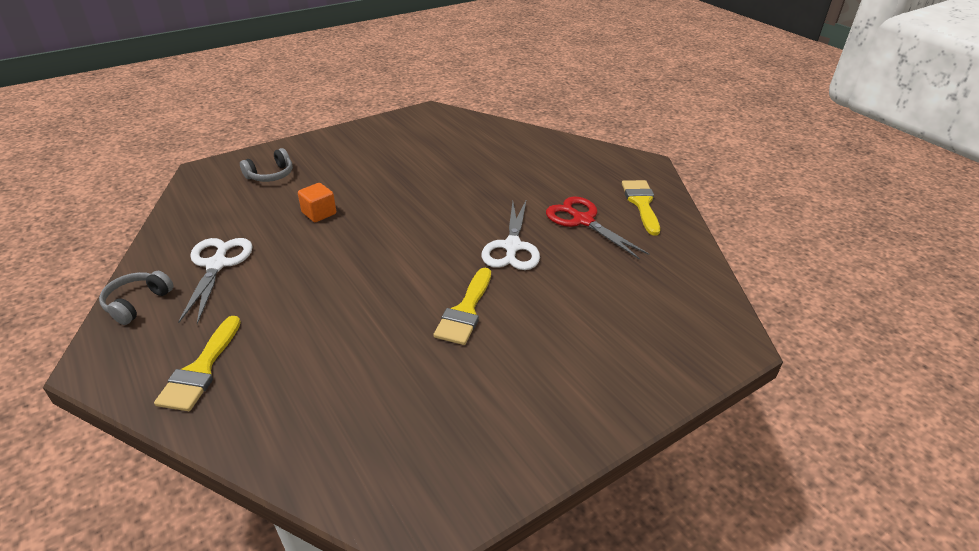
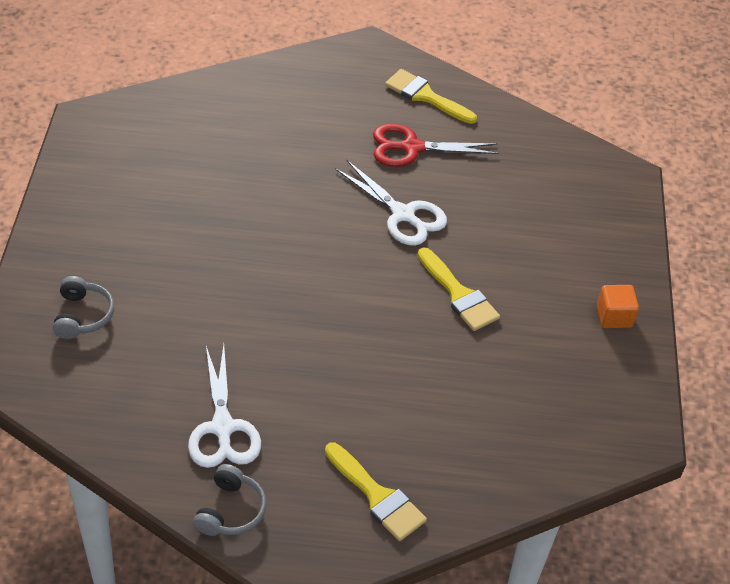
camera: 55 degrees left, 10 degrees up
(137, 303) = (230, 510): grey headphones -> grey headphones turned 135 degrees counterclockwise
(217, 265) = (223, 428): white scissors -> white scissors turned 135 degrees counterclockwise
(319, 213) = (207, 313): orange cube -> orange cube (614, 316)

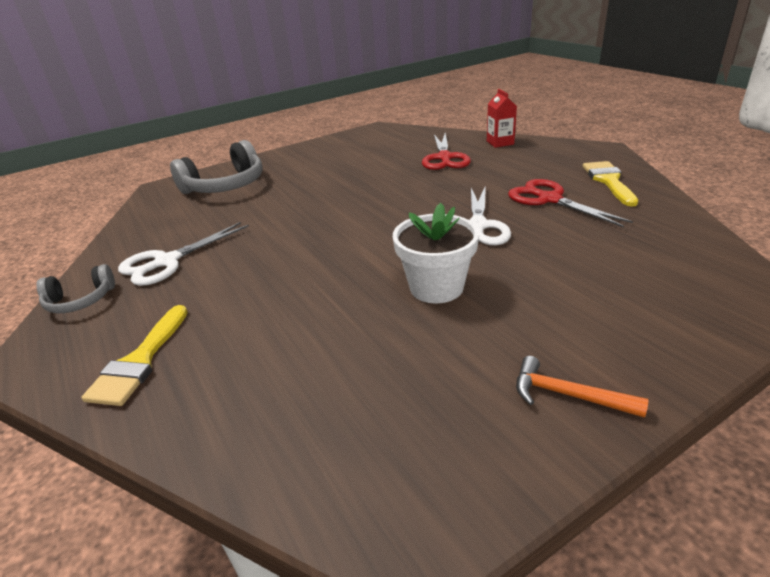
camera: 60 degrees right, 15 degrees down
(83, 315) = (225, 186): grey headphones -> grey headphones, size x1.77
(246, 136) = (444, 158): none -> red scissors
(264, 80) = (500, 143): none -> red carton
(459, 294) = (436, 287): yellow brush -> white flower pot
(614, 316) = (567, 395): orange cube -> orange hammer

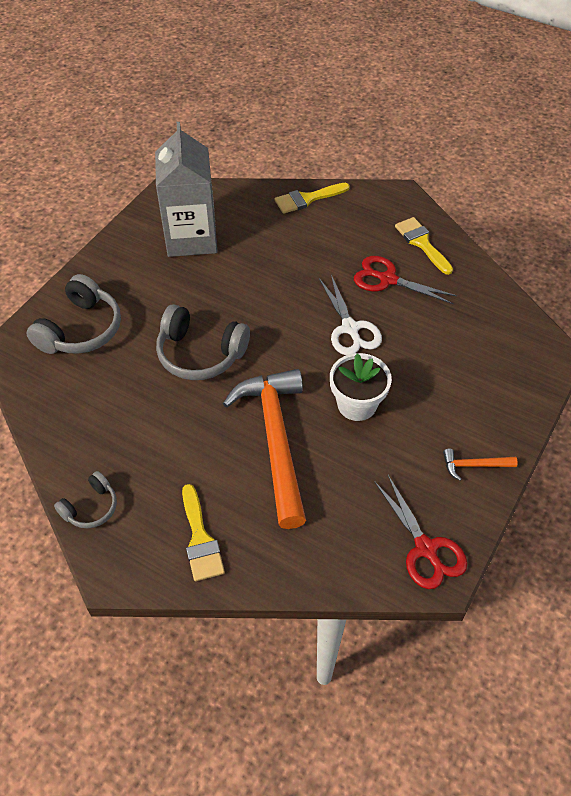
camera: 30 degrees left, 20 degrees up
(167, 262) = (123, 444): white scissors -> none
(306, 216) = (200, 353): none -> grey headphones
(313, 295) = (275, 440): none -> orange hammer
(372, 151) = (191, 238): none -> grey carton
(444, 158) = (270, 235): red scissors -> red scissors (425, 549)
(500, 143) = (307, 199): red carton -> yellow brush

